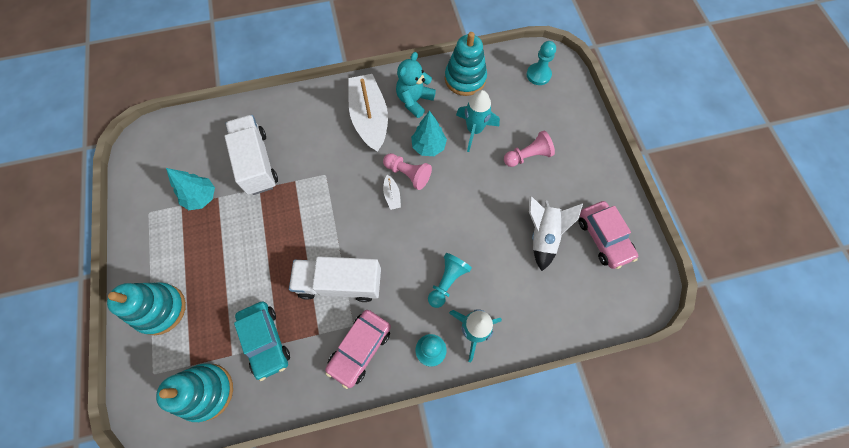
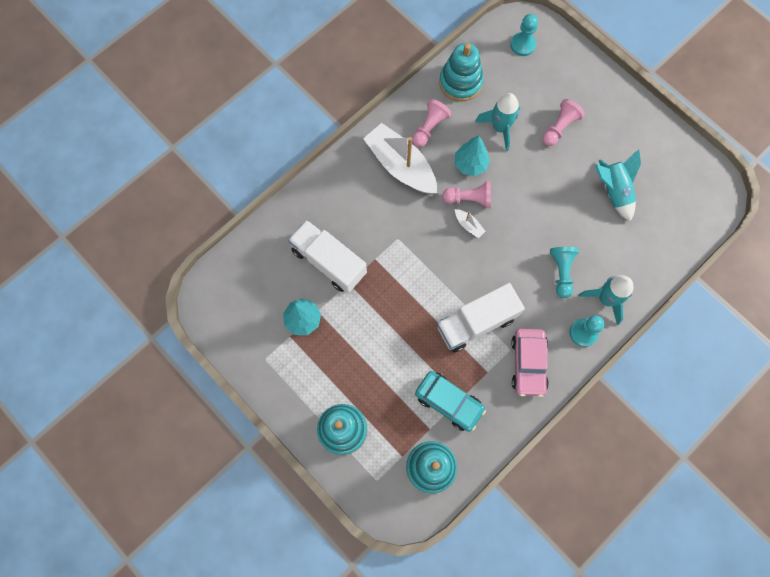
camera: 30 degrees left, 5 degrees up
(414, 101) = (429, 128): turquoise teddy bear -> pink pawn
(543, 236) = (613, 191): white rocket -> turquoise rocket
(603, 238) = (661, 166): pink car -> none

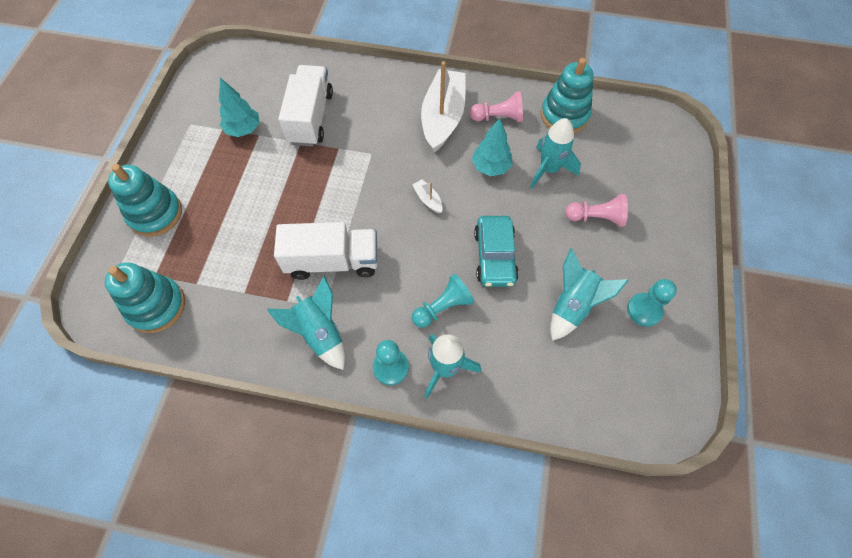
camera: 55 degrees right, 10 degrees down
(449, 402) = (234, 284): turquoise car -> turquoise car (495, 256)
(468, 225) = (428, 200): white boat -> white boat turned 135 degrees clockwise
(469, 199) = (455, 185): pink pawn -> none
(476, 322) = (332, 261): white truck -> white truck turned 150 degrees clockwise
(522, 45) = (650, 140): turquoise pawn -> turquoise pawn (644, 310)
(528, 364) = (320, 333): pink car -> turquoise rocket

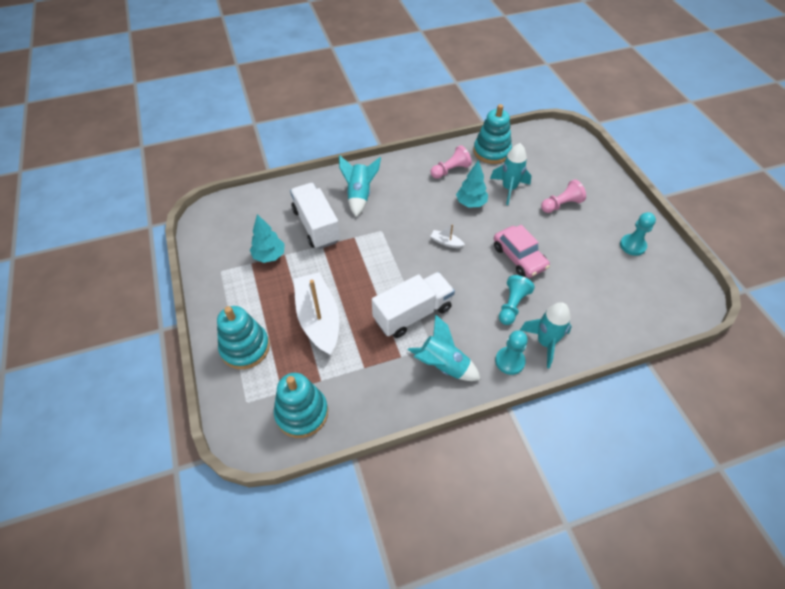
camera: 30 degrees left, 10 degrees down
(443, 117) = (413, 186): white boat -> white boat (318, 319)
(495, 256) = (519, 257): turquoise car -> pink car
(573, 306) = (590, 263): turquoise rocket -> turquoise rocket (359, 195)

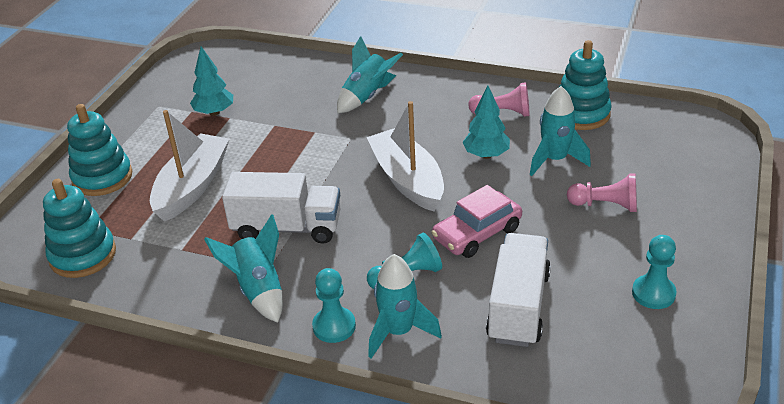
camera: 40 degrees right, 15 degrees down
(316, 226) = (290, 105): white truck -> white truck (518, 306)
(446, 242) = (407, 180): white boat -> white boat, size x2.48
(519, 257) = (477, 233): pink car -> pink car turned 45 degrees clockwise

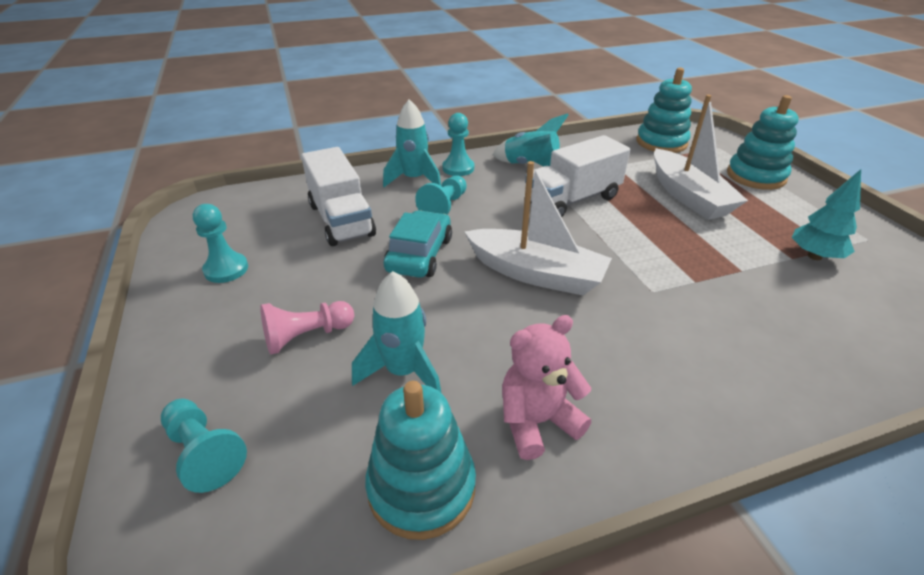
camera: 140 degrees right, 0 degrees up
(367, 97) = (728, 355): turquoise rocket -> none
(477, 233) = (419, 254): pink car -> turquoise car
(486, 155) = (490, 339): turquoise tree -> none
(502, 113) = (537, 421): pink pawn -> pink teddy bear
(688, 166) = (204, 453): none -> turquoise pawn

